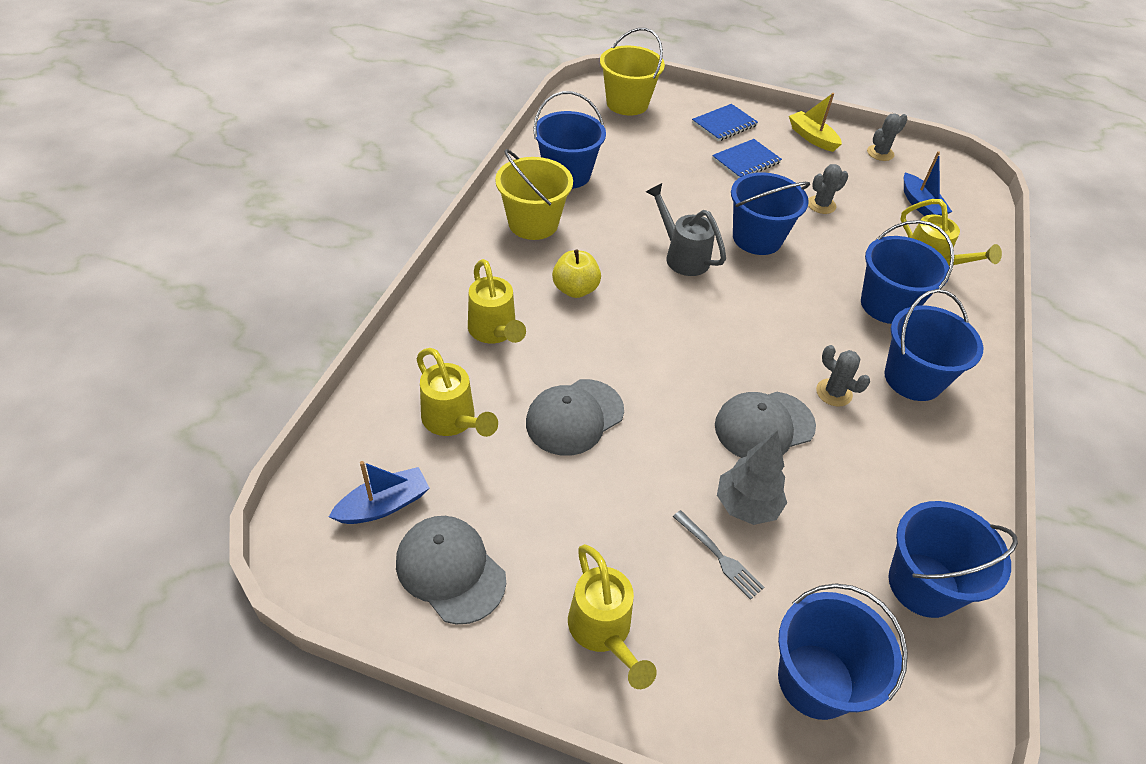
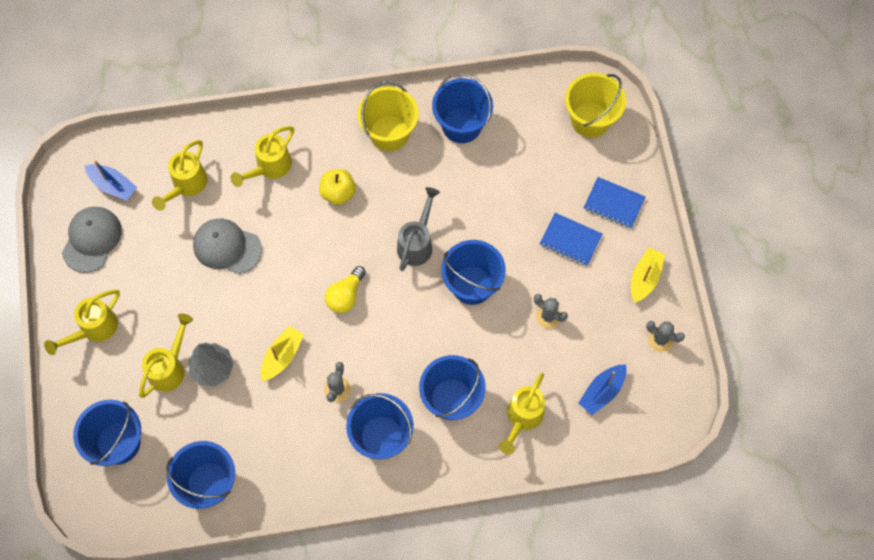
camera: 65 degrees right, 20 degrees up
(712, 336) = (345, 295): none -> yellow light bulb
(719, 556) = (170, 367): grey fork -> yellow watering can
(764, 426) = (282, 356): grey cap -> yellow boat

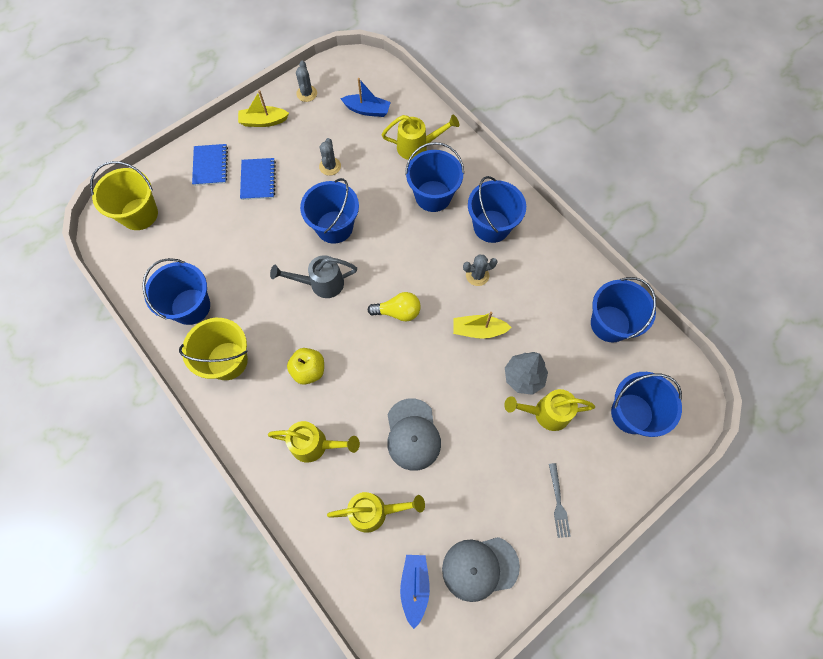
camera: 120 degrees left, 0 degrees up
(94, 329) = (558, 503): yellow watering can -> grey fork

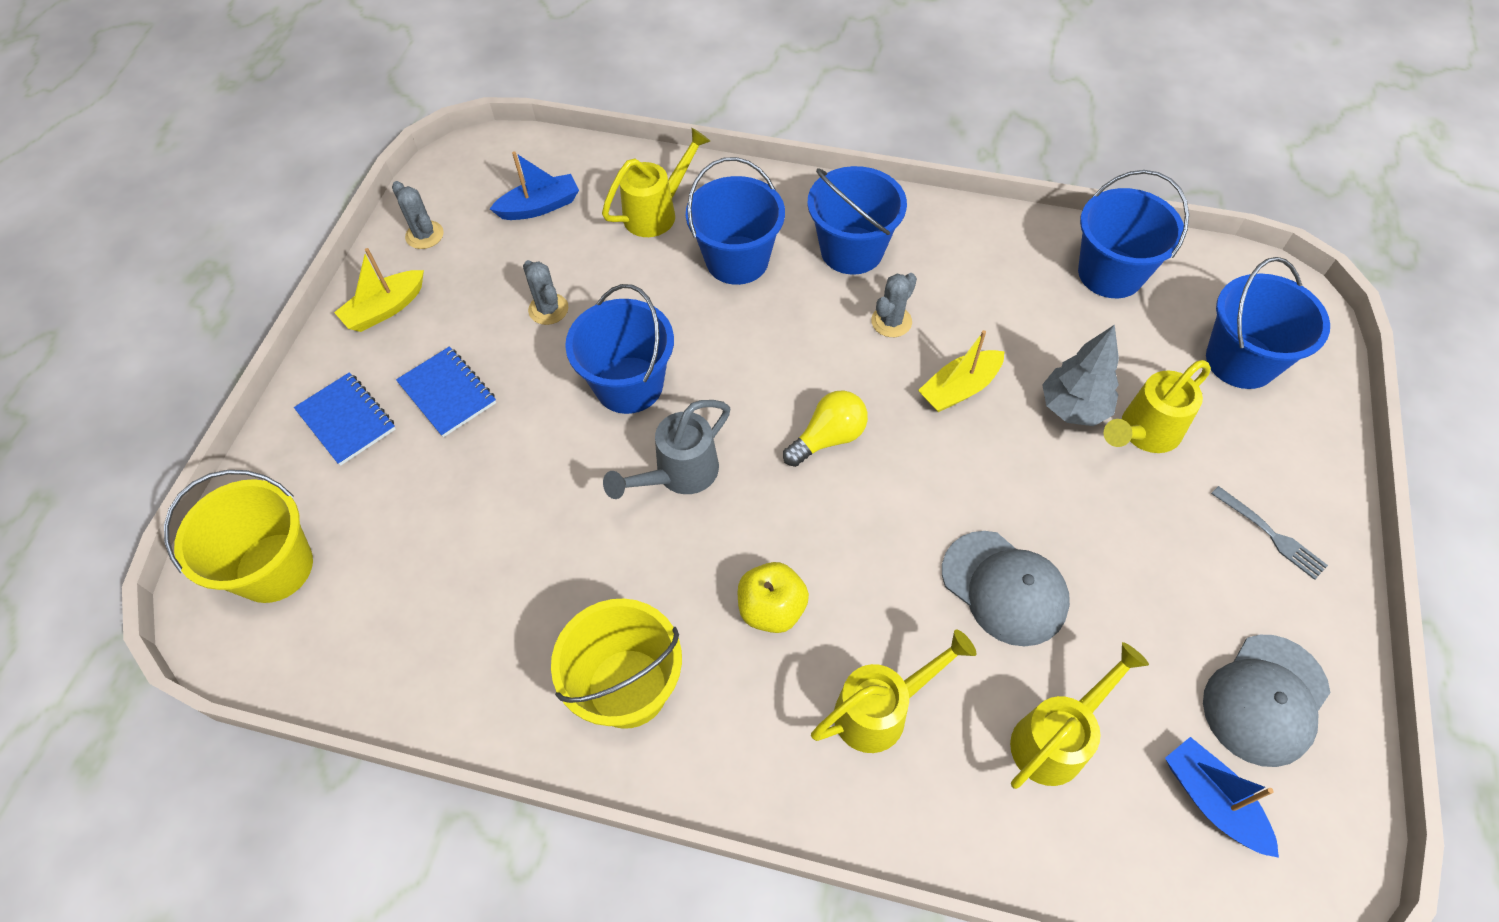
camera: 35 degrees left, 10 degrees down
(191, 306) = (491, 648): blue bucket -> none

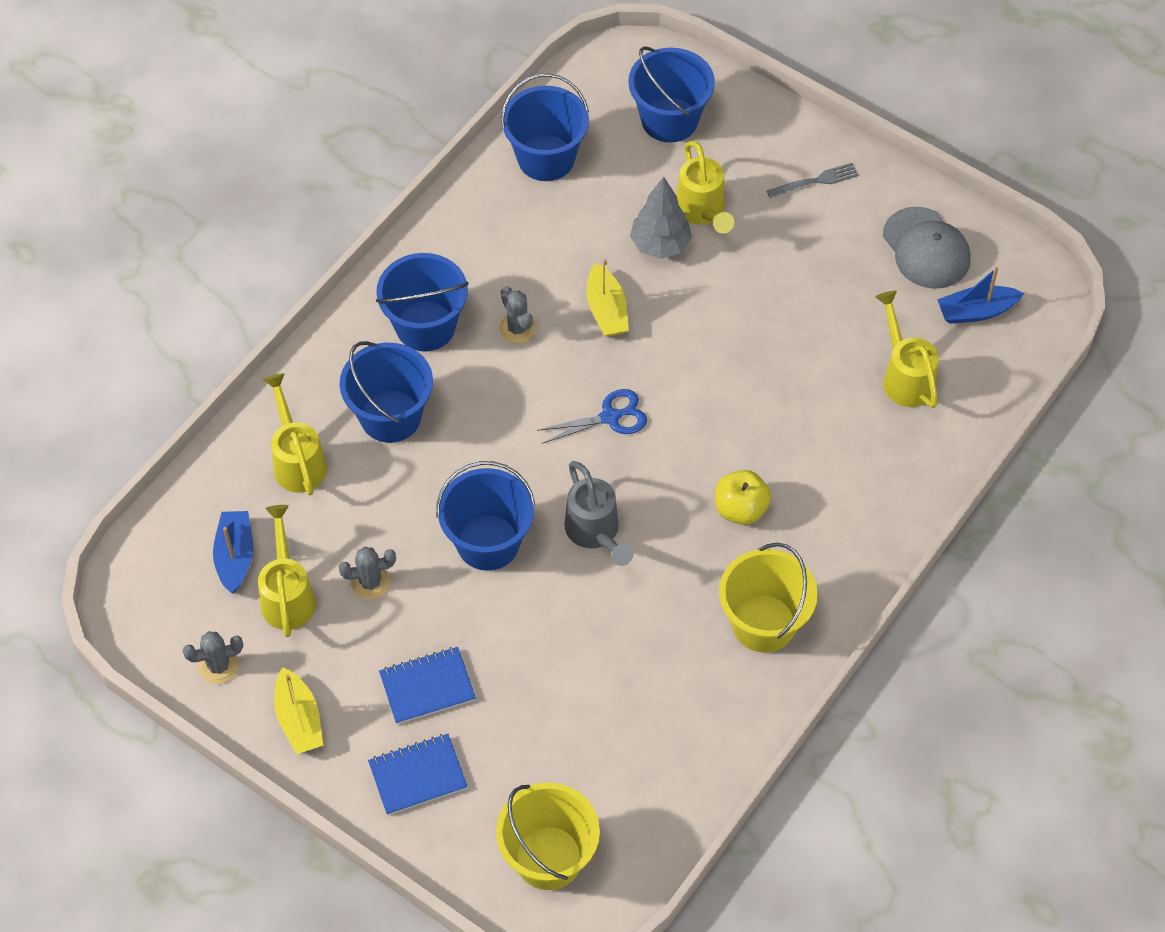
camera: 70 degrees left, 0 degrees up
(828, 438) = (610, 417): yellow light bulb -> blue scissors
(882, 710) = (845, 469): yellow watering can -> yellow watering can (287, 594)
(1004, 588) = (787, 357): grey cap -> none

